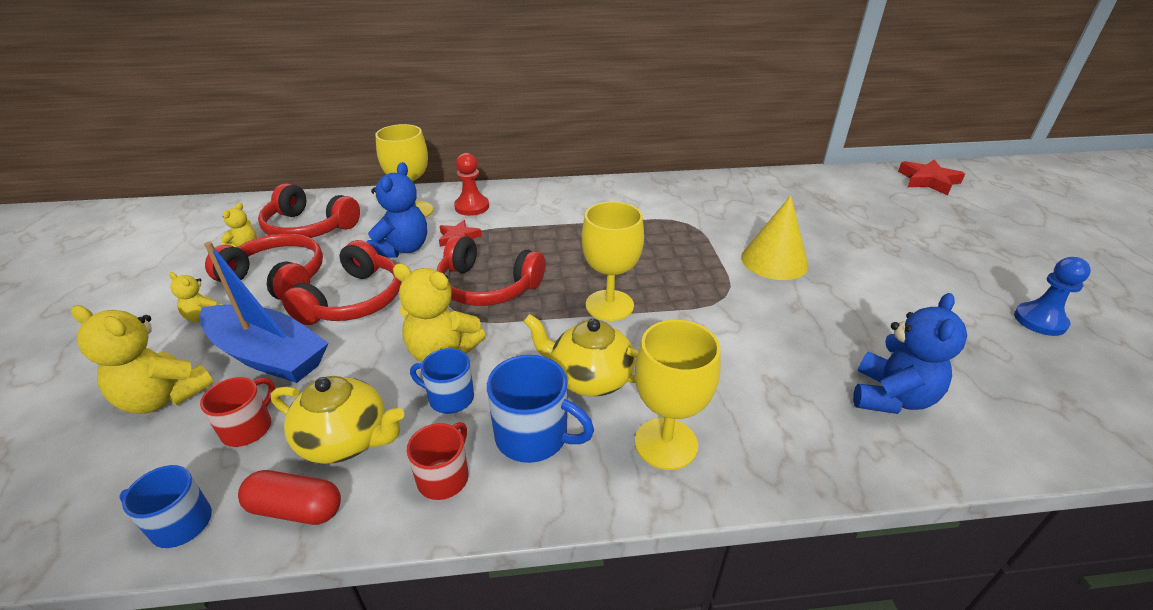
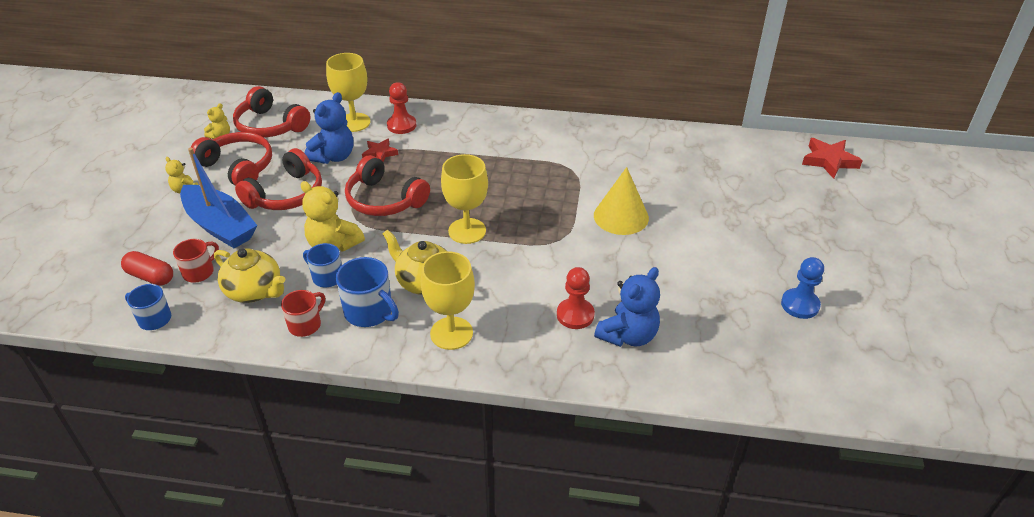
camera: 15 degrees right, 5 degrees up
(164, 397) = (153, 242): yellow teddy bear -> none
(296, 509) = (217, 324): red capsule -> red capsule (150, 277)
(808, 383) = (575, 315): none -> red pawn

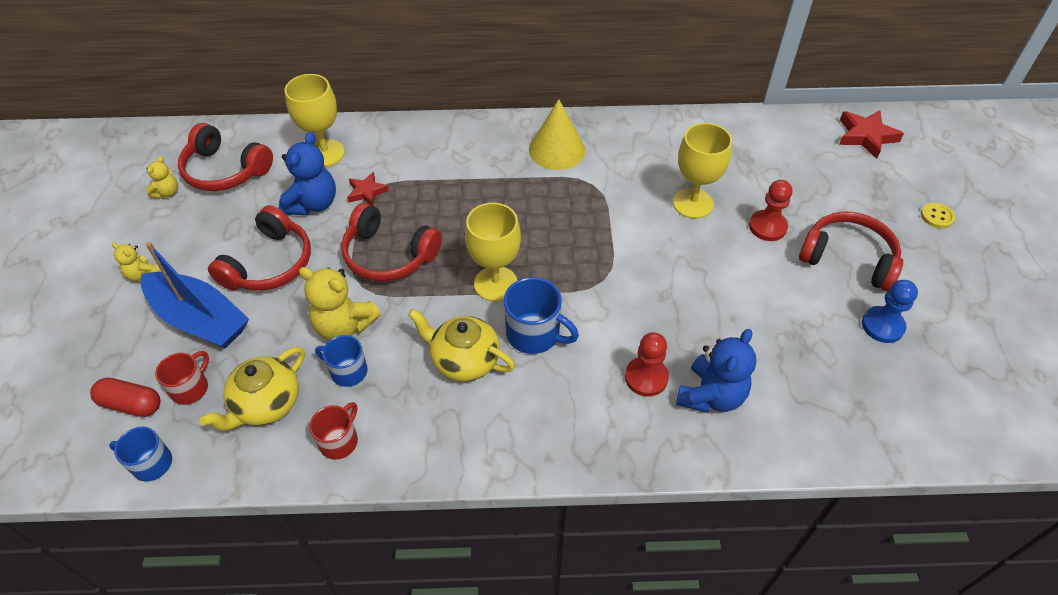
camera: 10 degrees left, 10 degrees up
(238, 167) = (200, 234): red headphones -> red headphones (848, 259)
(255, 291) = (266, 404): yellow teapot -> yellow teapot turned 105 degrees clockwise
(369, 312) = (411, 411): blue mug -> blue mug (534, 334)
(401, 125) = (382, 150): red pawn -> red pawn (767, 227)
(451, 333) = (513, 425): yellow goblet -> yellow goblet (693, 203)
(621, 216) = (663, 239): yellow cone -> yellow cone (557, 150)
(877, 229) = (937, 216): none -> yellow button

